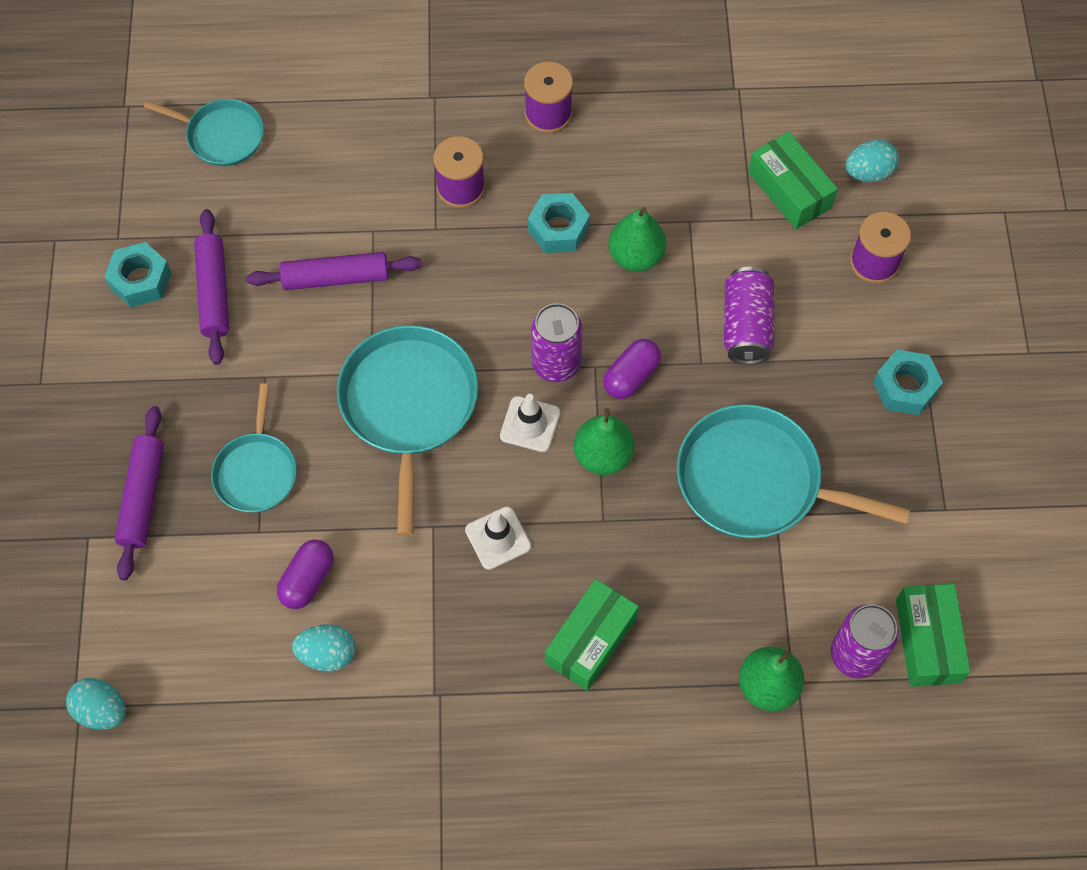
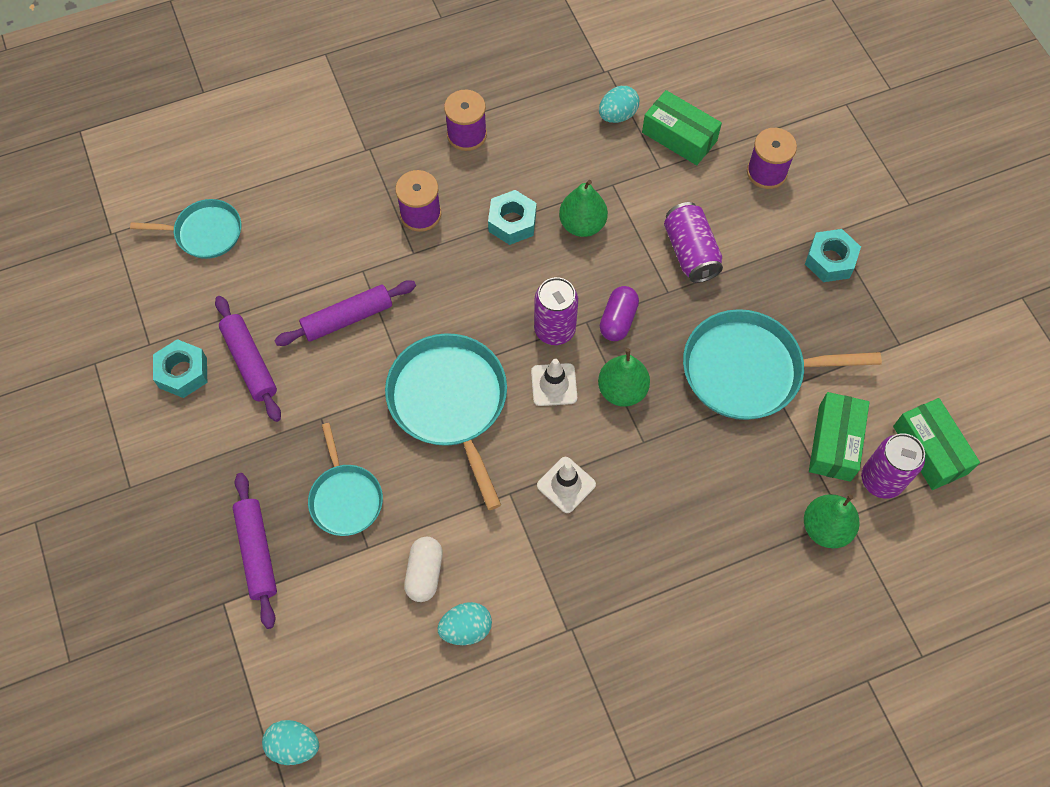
camera: 20 degrees left, 0 degrees up
(307, 580) = (424, 573): purple capsule -> white capsule
(590, 640) = (673, 541): green box -> green box (834, 443)
(868, 173) = (733, 105): turquoise egg -> turquoise egg (617, 115)

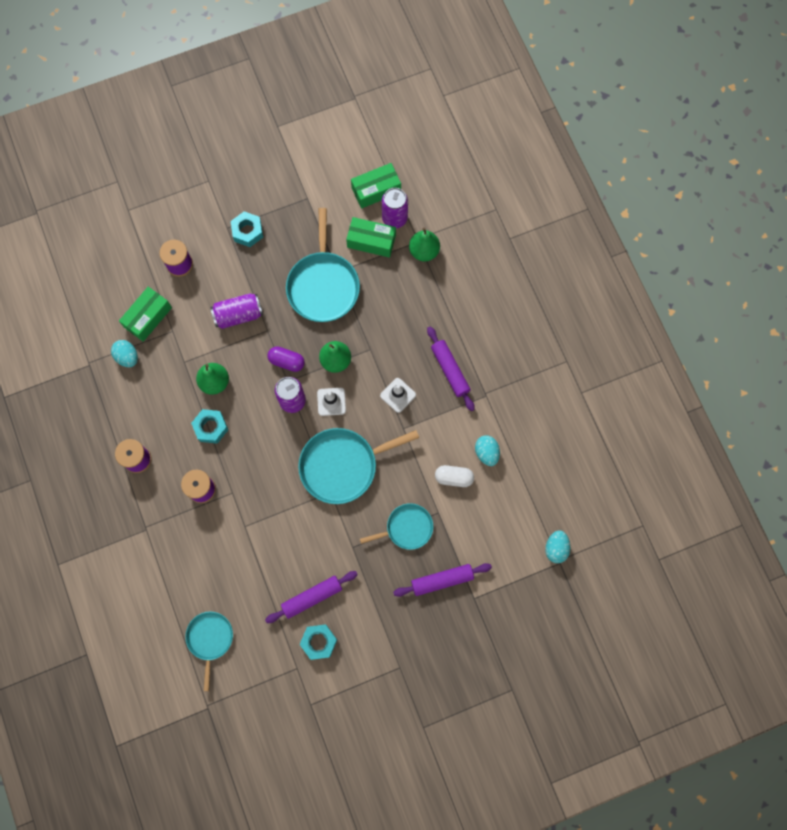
camera: 90 degrees left, 10 degrees up
(347, 318) = (281, 534): purple rolling pin -> purple rolling pin (450, 370)

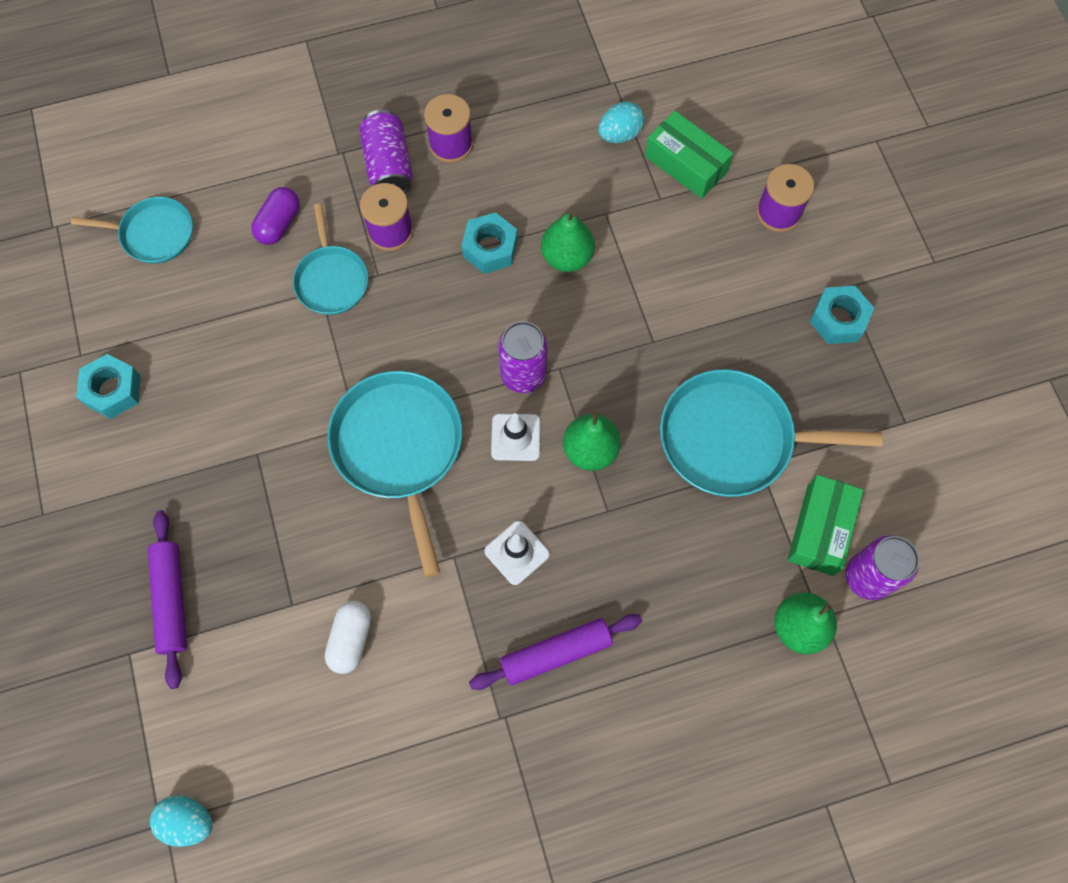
camera: 95 degrees right, 5 degrees down
(238, 315) = (683, 298): purple can -> purple can (388, 165)
(287, 361) = (594, 369): purple capsule -> purple capsule (279, 224)
(312, 597) = (187, 384): purple rolling pin -> none
(376, 190) = (926, 547): green box -> none
(406, 528) = (274, 547): turquoise pan -> turquoise pan (331, 279)
(486, 453) = (389, 706): turquoise egg -> none

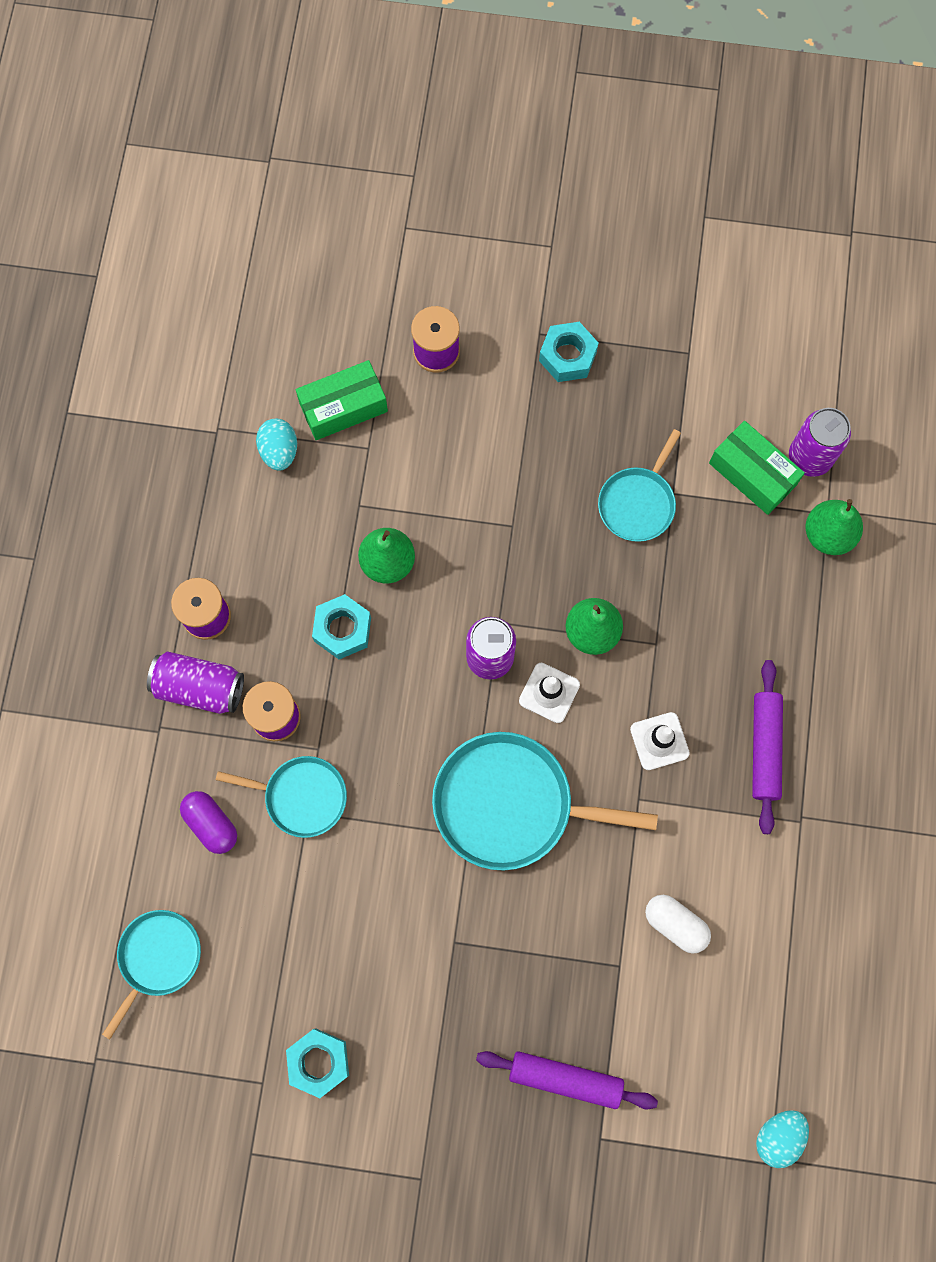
camera: 65 degrees left, 5 degrees up
(733, 438) = (638, 503): turquoise pan -> turquoise pan, size x0.59

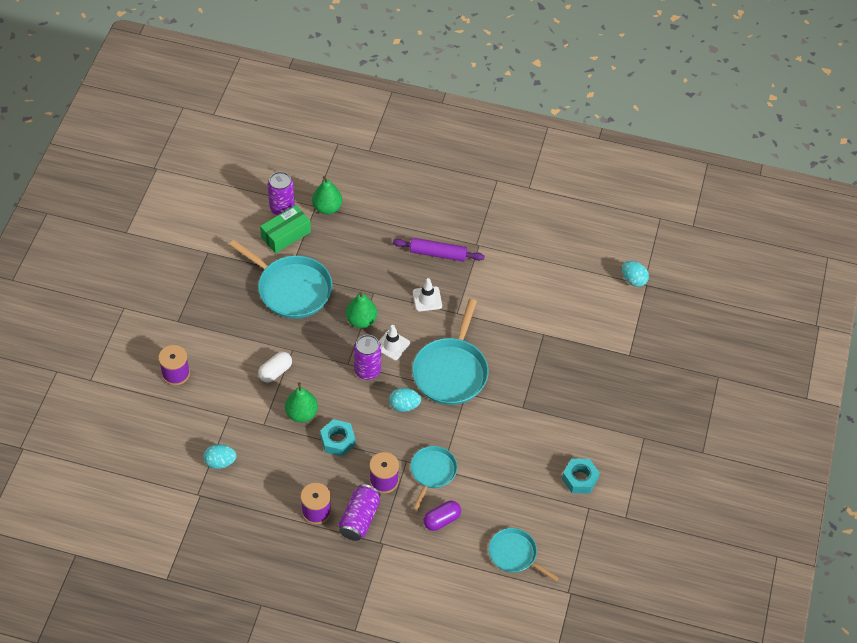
camera: 85 degrees left, 20 degrees down
(343, 407) = (200, 425): green box -> none
(427, 731) = (404, 405): none -> turquoise egg
(565, 1078) = (598, 366): purple rolling pin -> none
(567, 356) = (195, 309): turquoise nut -> none
(638, 503) = (291, 289): turquoise pan -> turquoise pan, size x1.69
(675, 924) = (525, 306): white capsule -> white capsule (275, 372)

